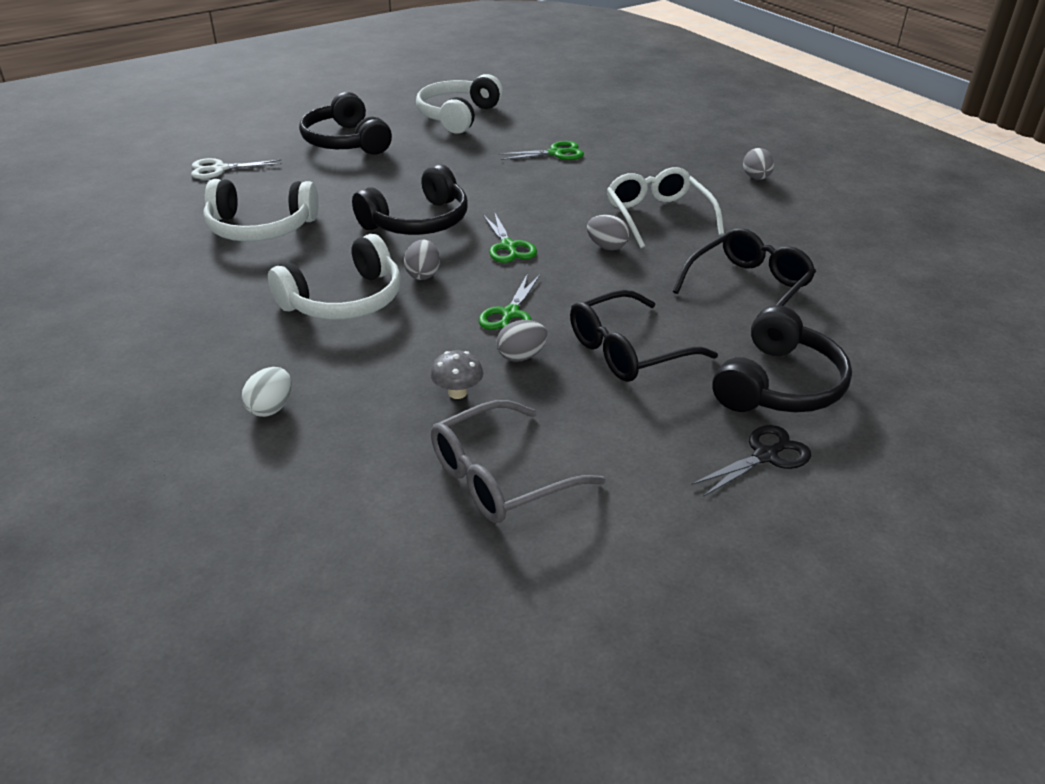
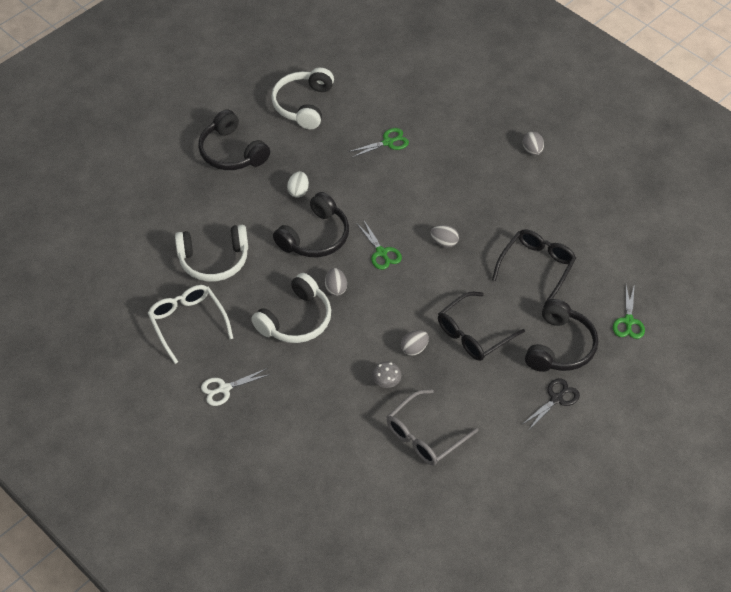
camera: 10 degrees left, 15 degrees up
(220, 169) = (155, 200): white scissors -> white scissors (224, 389)
(271, 408) = (289, 411): white egg -> white egg (298, 191)
(510, 314) = (399, 315): green scissors -> green scissors (628, 321)
(658, 216) = (471, 205): white glasses -> white glasses (187, 323)

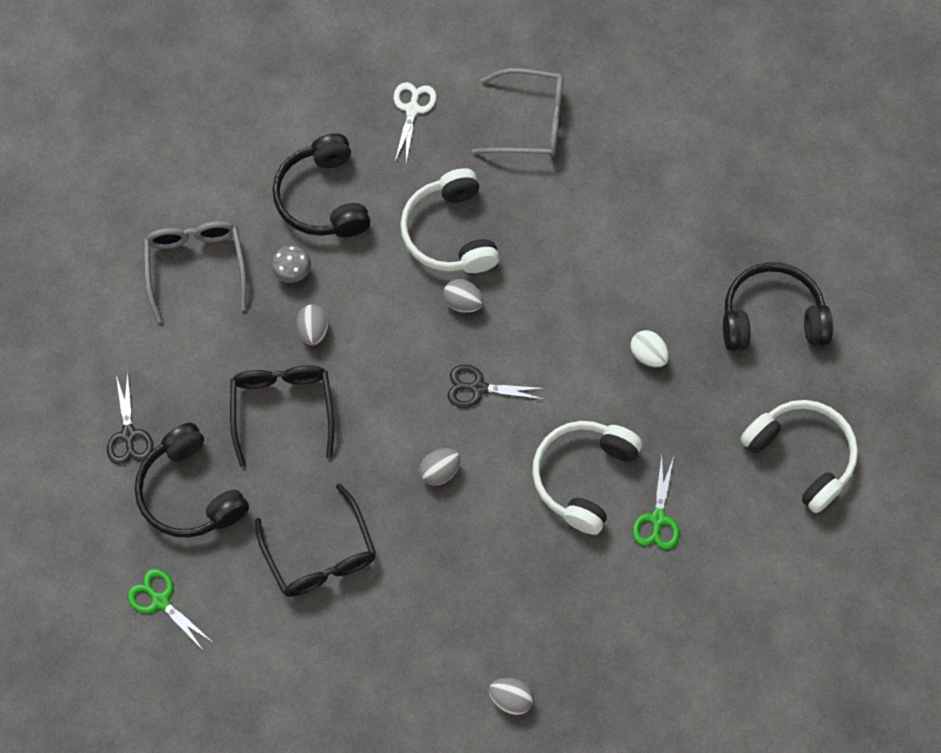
camera: 125 degrees right, 15 degrees up
(187, 323) = (530, 122): white glasses -> grey glasses
(214, 260) = (604, 198): white headphones -> white headphones (583, 477)
(315, 236) = (559, 329): black headphones -> black headphones (323, 198)
(381, 252) = (478, 388): green scissors -> black scissors

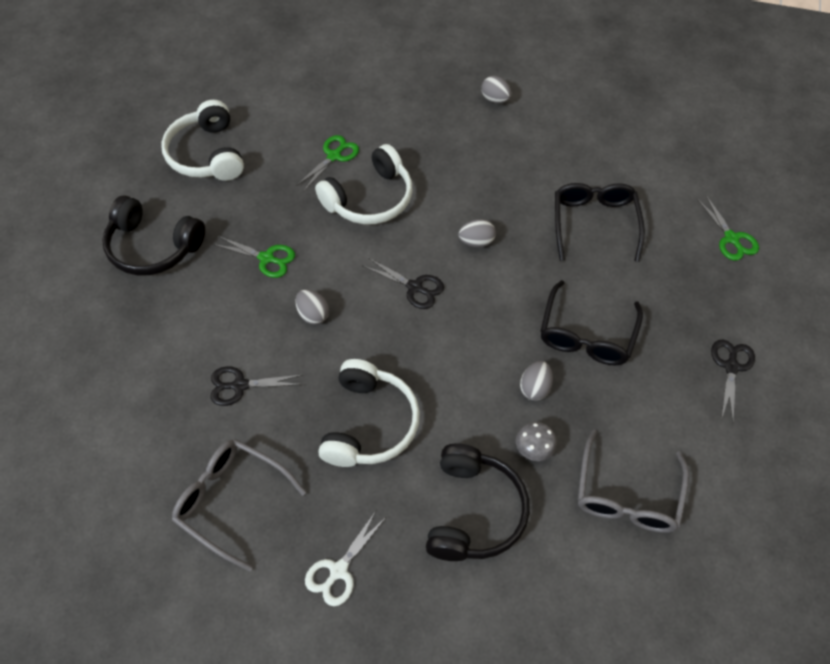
camera: 155 degrees left, 10 degrees down
(190, 492) = (687, 302): black headphones -> none
(463, 302) = (391, 358): grey egg -> grey egg (313, 314)
(587, 217) = (240, 385): none -> black scissors
(648, 355) = (266, 258): white egg -> green scissors

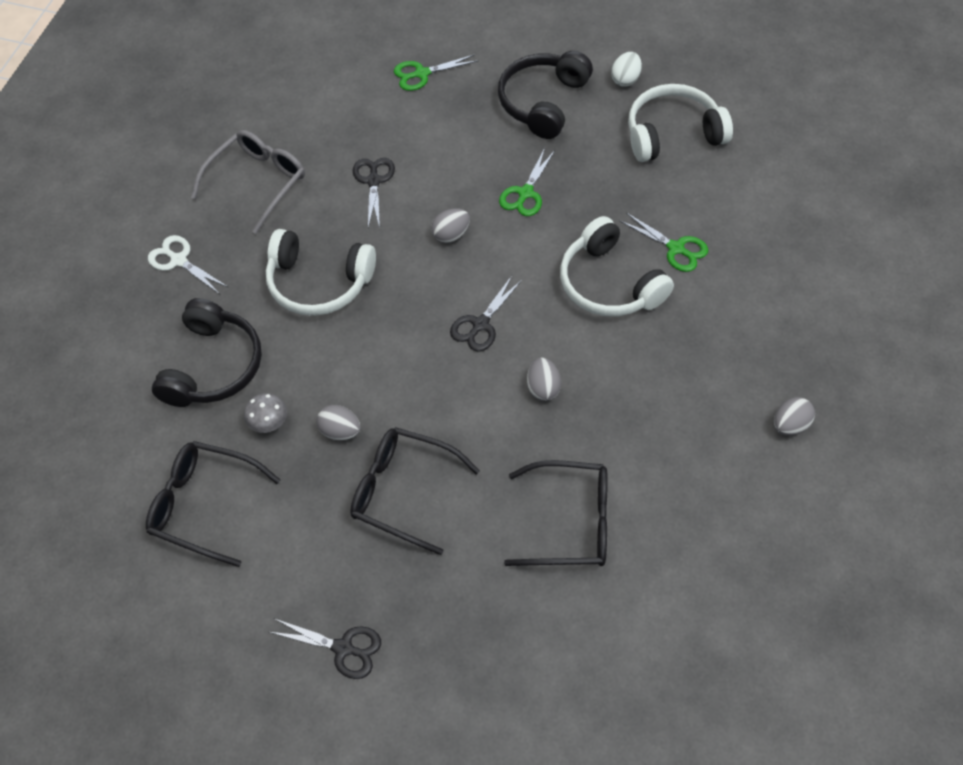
camera: 95 degrees right, 0 degrees up
(134, 185) = (625, 79): none -> white egg
(474, 511) = (212, 366): black headphones -> black headphones turned 90 degrees counterclockwise
(627, 495) = (203, 505): grey glasses -> black glasses
(731, 238) = (542, 695): green scissors -> green scissors (422, 74)

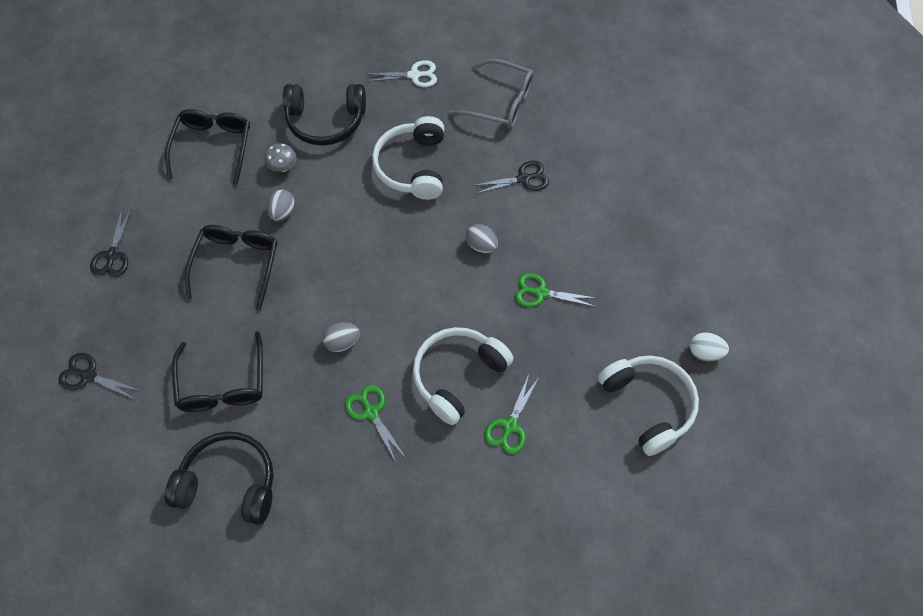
camera: 75 degrees right, 5 degrees up
(179, 260) = (414, 75): white scissors -> white scissors turned 60 degrees clockwise
(422, 74) = (653, 186): green scissors -> green scissors (371, 412)
(480, 324) = (396, 285): black scissors -> black scissors (88, 376)
(543, 102) = (652, 287): black headphones -> black headphones (229, 483)
(790, 425) = (336, 548): grey egg -> none

